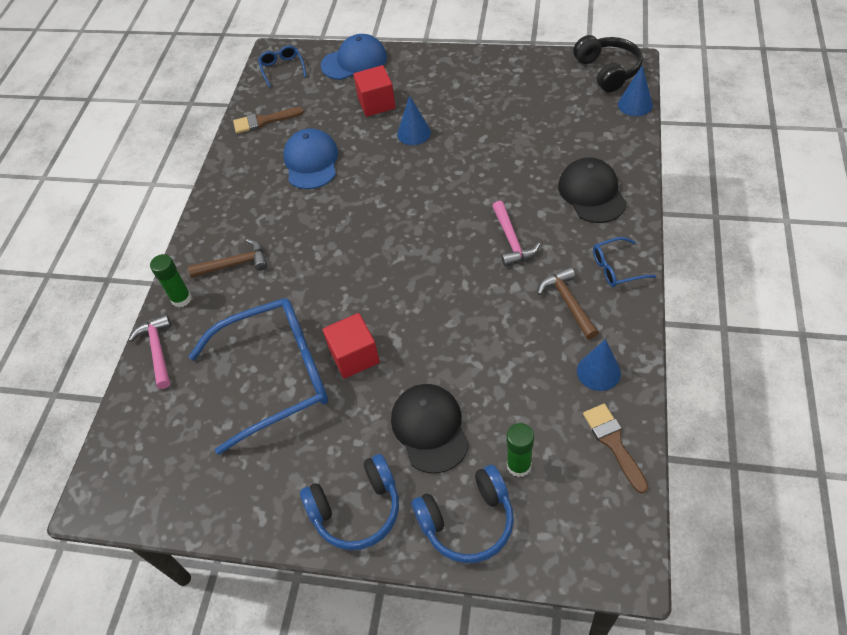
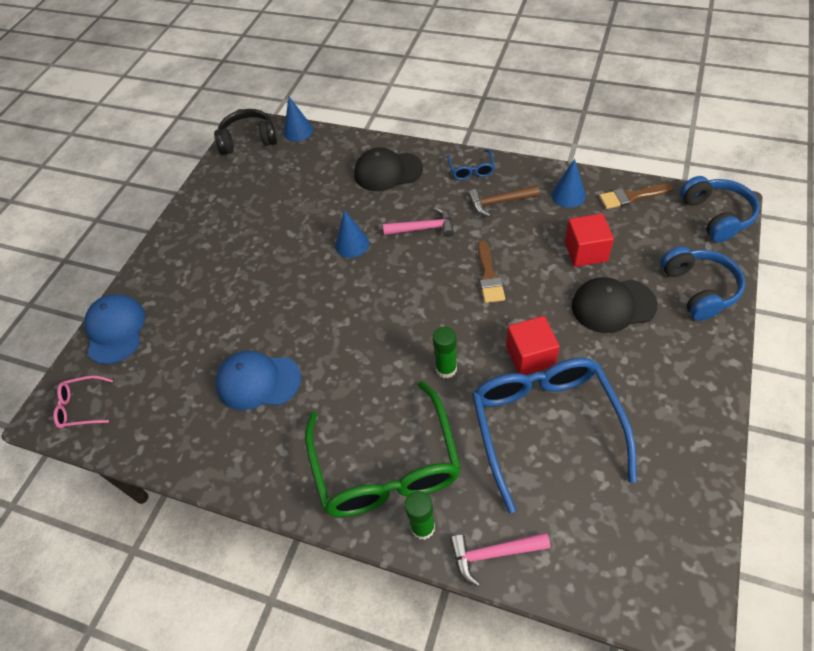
camera: 80 degrees left, 0 degrees up
(235, 264) = (386, 466): brown hammer -> green glasses
(264, 121) = (165, 430): brown brush -> brown brush (489, 276)
(282, 69) = (81, 407): blue glasses -> pink glasses
(356, 509) = (691, 365): blue headphones -> blue headphones (716, 216)
(376, 103) = (196, 314): red cube -> red cube (585, 251)
(414, 133) = (258, 285): blue cone -> blue cone (352, 244)
(519, 465) = (649, 252): green glue stick -> green glue stick (446, 369)

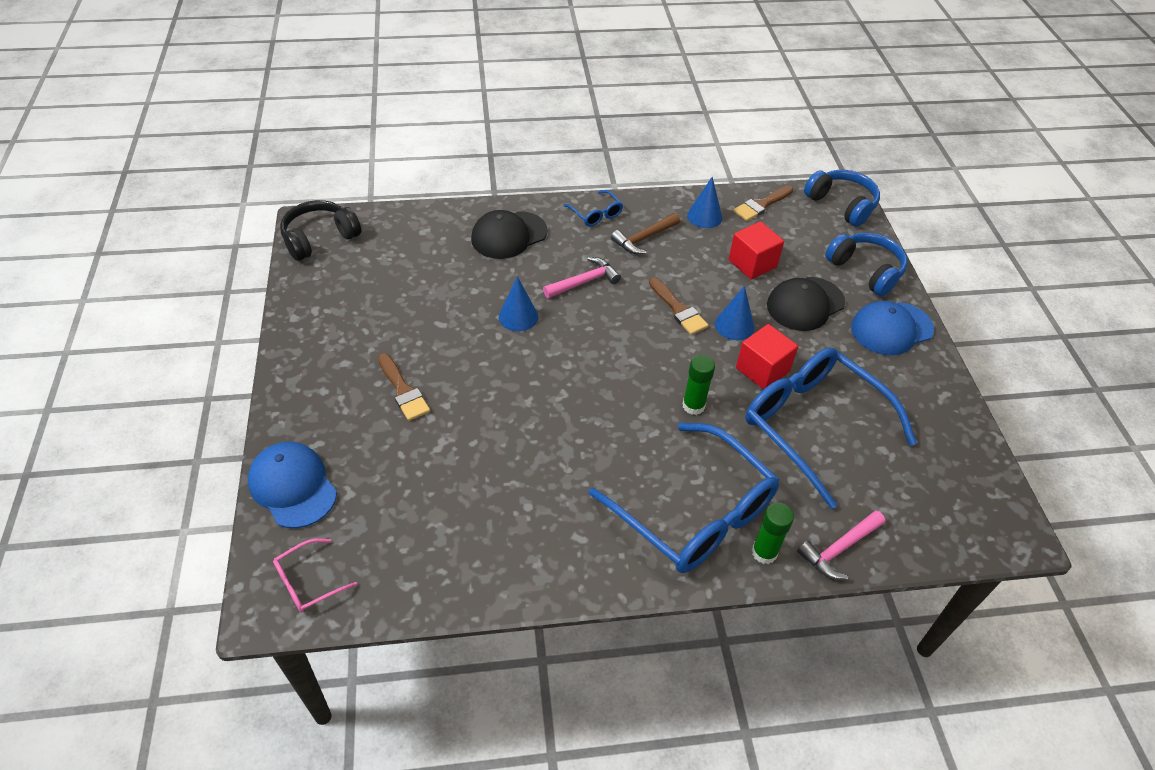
camera: 35 degrees left, 5 degrees down
(231, 280) = (403, 390): none -> brown brush
(258, 381) = (507, 482): blue cap -> blue cap (891, 329)
(298, 131) = (375, 216): blue cone -> blue cone (734, 325)
(386, 466) = (694, 512): green glasses -> blue glasses

